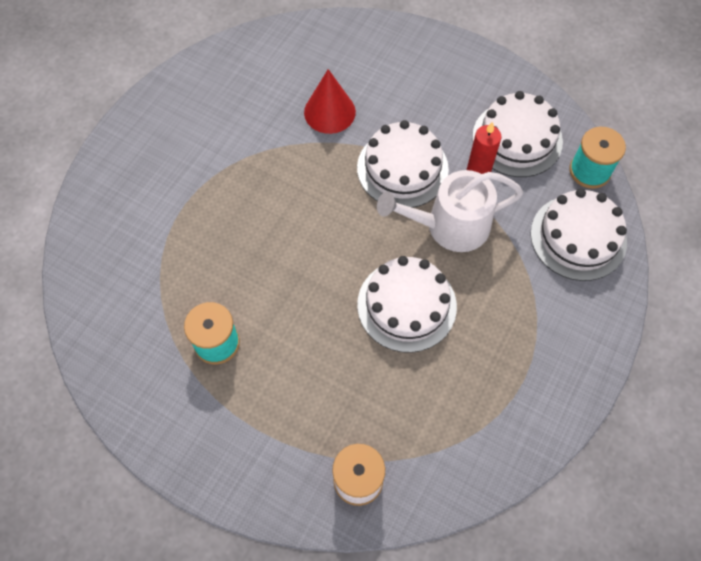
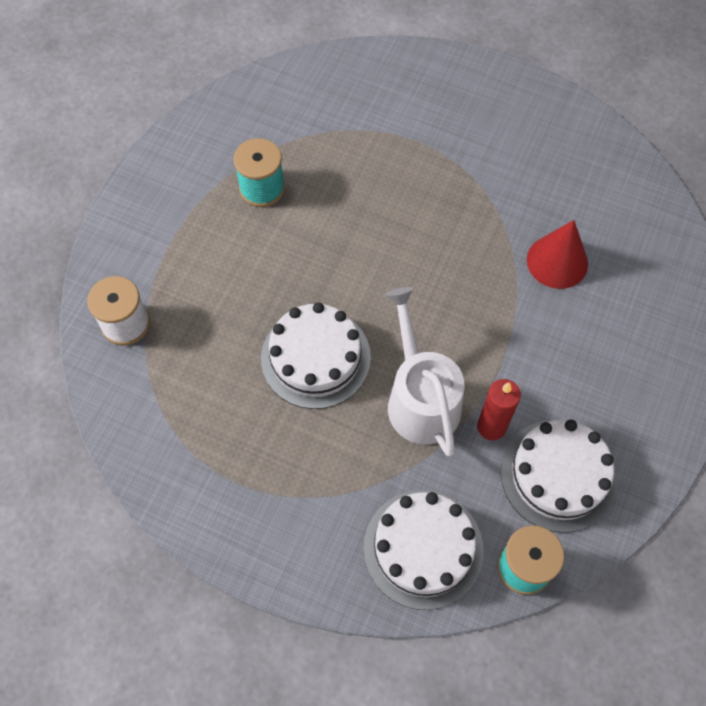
camera: 85 degrees right, 0 degrees up
(402, 168) = (491, 344): white cake -> none

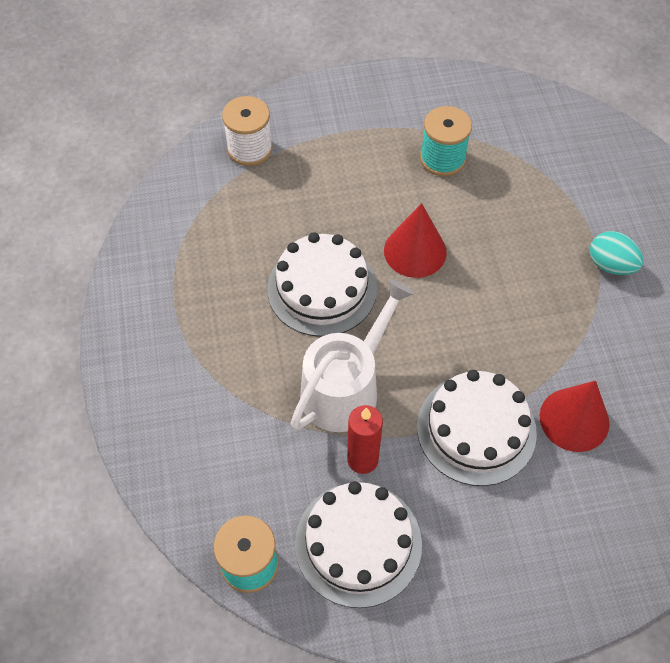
camera: 55 degrees right, 5 degrees down
(334, 267) = (415, 251): none -> red cone
(423, 548) = (211, 471): white cake -> white cake (476, 429)
(449, 147) = (610, 265): none -> turquoise egg

